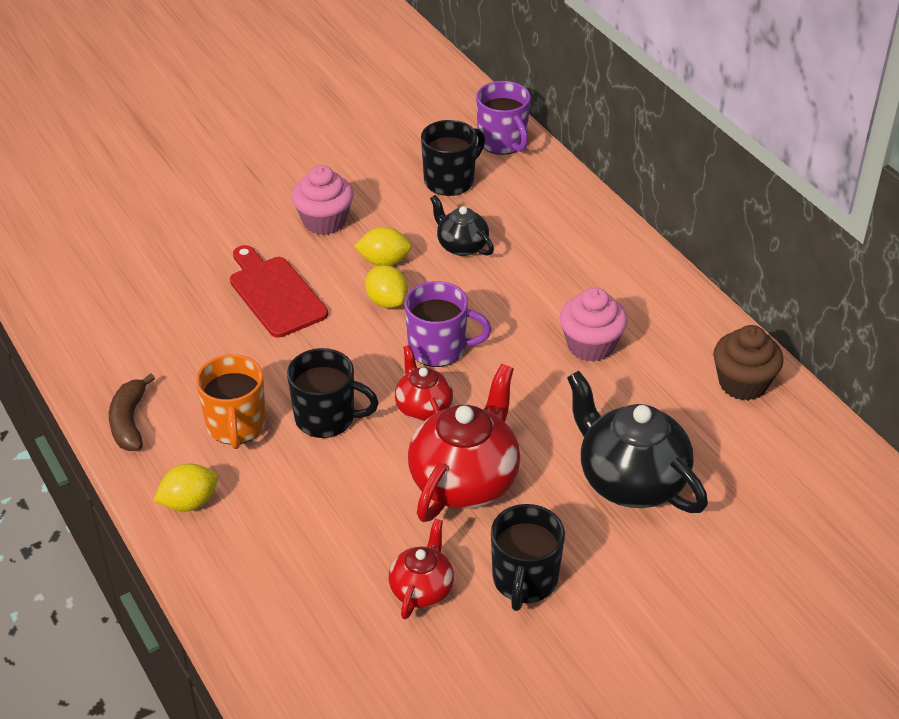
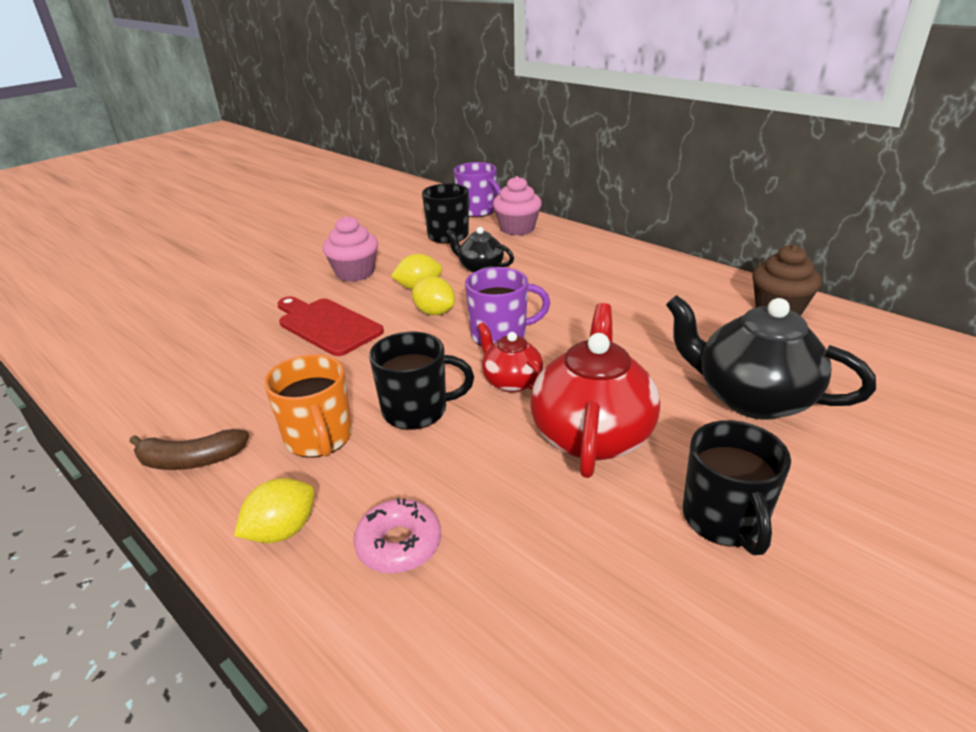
camera: 15 degrees left, 10 degrees down
(129, 422) = (191, 460): brown banana -> brown banana turned 75 degrees counterclockwise
(271, 535) = (399, 544): none -> pink donut
(422, 589) = (615, 561): red teapot -> none
(590, 345) = (632, 308): pink cupcake -> pink cupcake (517, 228)

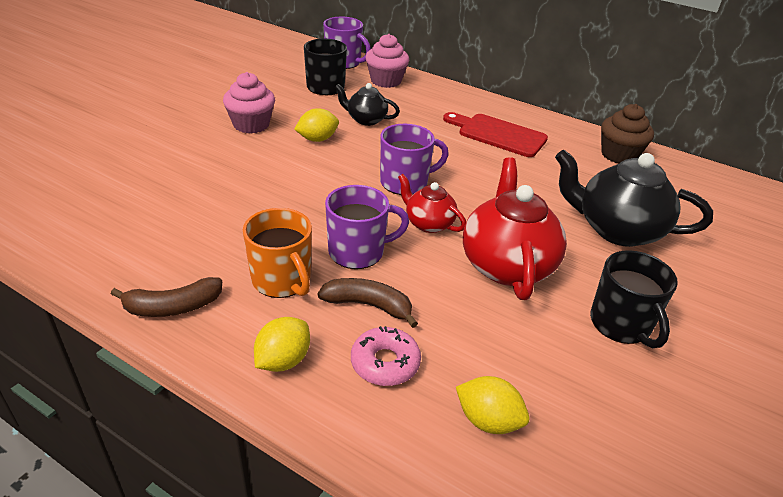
camera: 15 degrees left, 5 degrees up
(326, 325) = (245, 177): red cutting board -> red cutting board (498, 134)
(405, 473) = (368, 305): none -> brown banana
(417, 410) = (358, 252): black mug -> purple mug
(434, 312) = (340, 162): yellow lemon -> yellow lemon (488, 420)

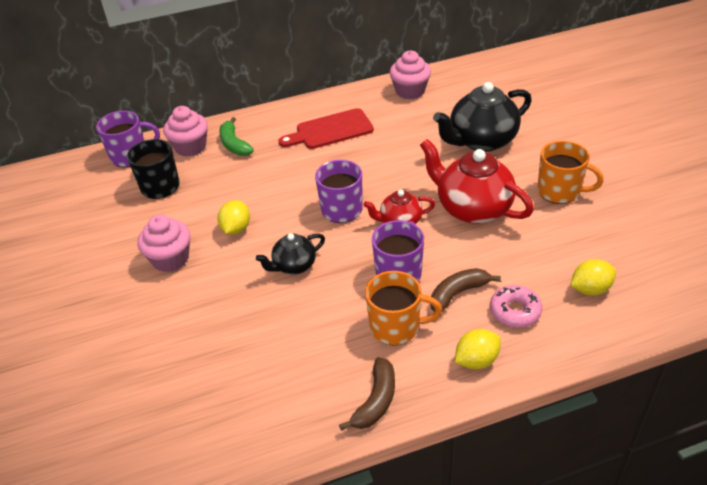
camera: 45 degrees left, 5 degrees up
(283, 360) = (476, 360): yellow lemon -> yellow lemon turned 75 degrees clockwise
(366, 120) = (237, 187): black teapot -> black teapot (294, 266)
(415, 97) = (234, 144): none -> green banana
(619, 155) = (410, 91): brown cupcake -> pink cupcake
(621, 324) = (560, 191): black mug -> orange mug

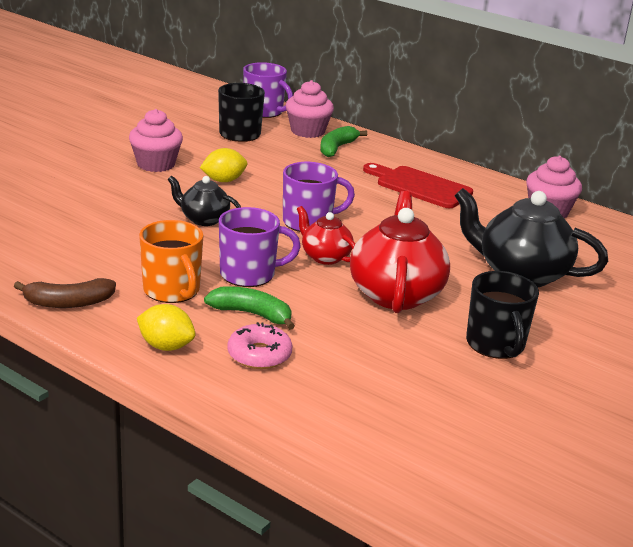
camera: 50 degrees right, 15 degrees down
(458, 294) = (252, 314): brown banana -> green banana
(560, 191) = (496, 345): orange mug -> black mug
(590, 289) = (345, 399): yellow lemon -> none

